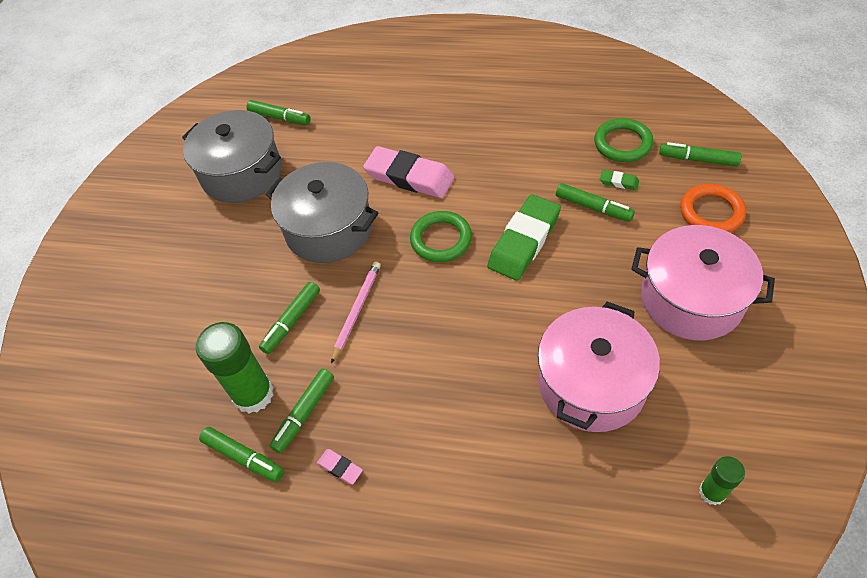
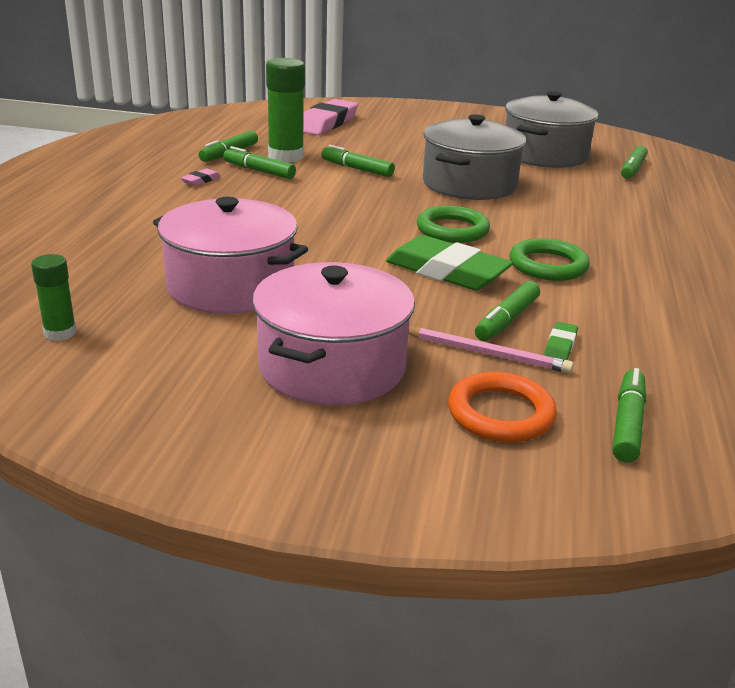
camera: 85 degrees right, 25 degrees down
(356, 311) = (362, 191): pink pencil -> pink pencil (486, 353)
(409, 177) = (550, 221): pink eraser -> pink eraser (326, 123)
(622, 143) = (649, 360): green ring -> green ring (548, 265)

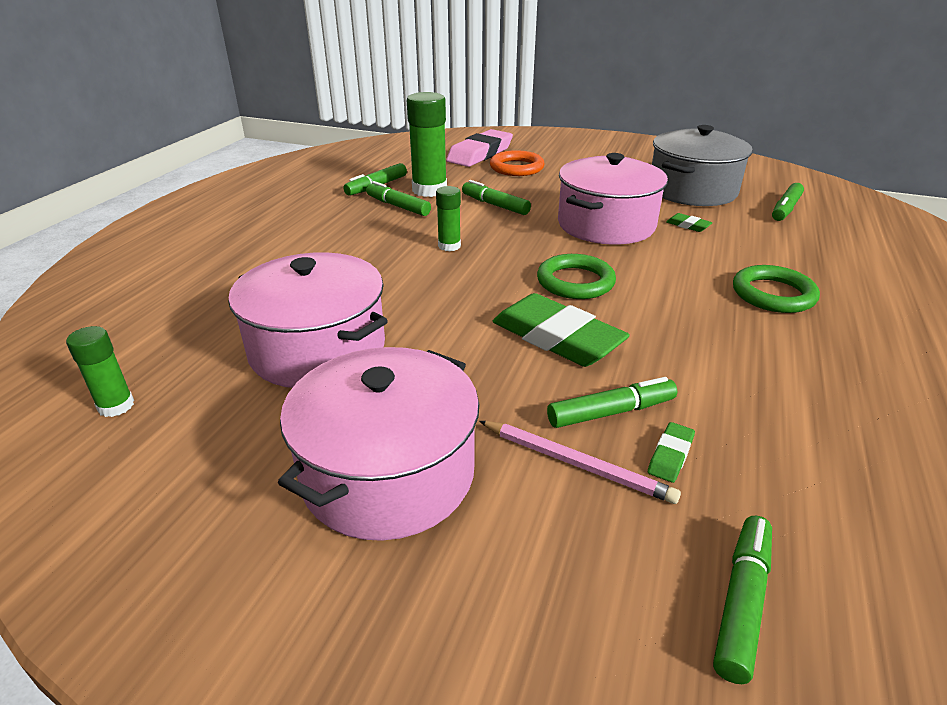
camera: 10 degrees right, 5 degrees up
(201, 180) = (338, 216): pink eraser -> none
(324, 204) = (449, 246): none -> green glue stick
(469, 184) = (606, 225): grey pot -> pink pot
(500, 414) = (574, 569): orange ring -> orange ring (516, 168)
(506, 320) = (611, 412): green marker -> green marker turned 150 degrees counterclockwise
(546, 184) = (688, 225): none -> green eraser
(548, 265) = (673, 333): green ring -> green ring (773, 294)

